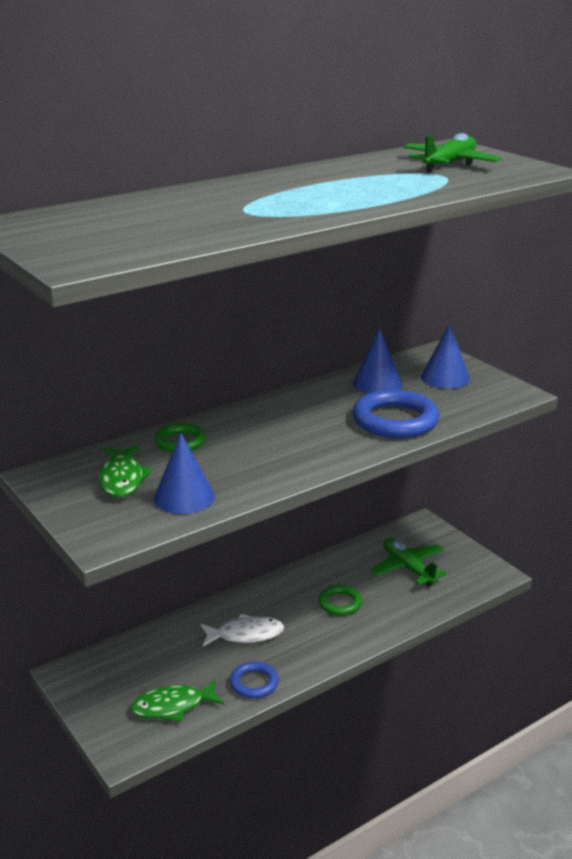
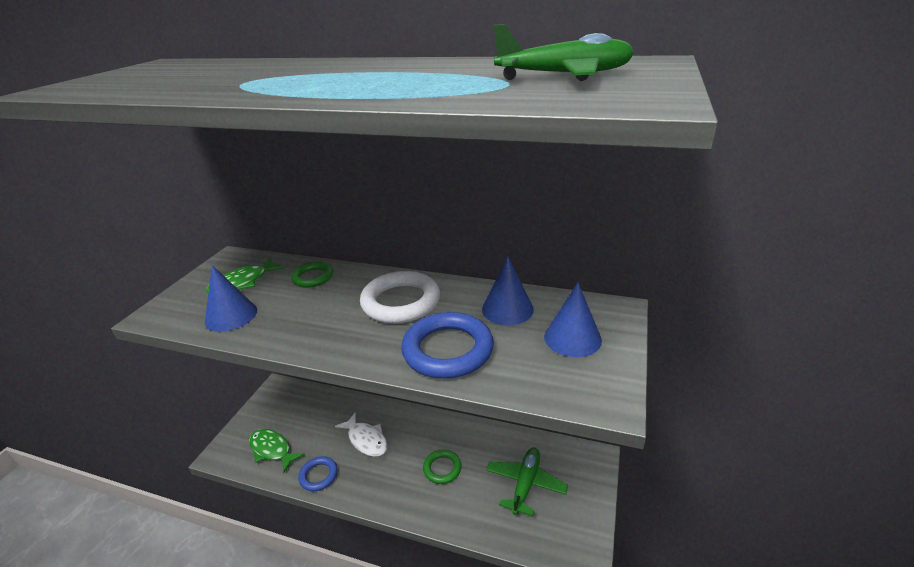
camera: 55 degrees right, 5 degrees up
(298, 417) = (401, 302): none -> white ring

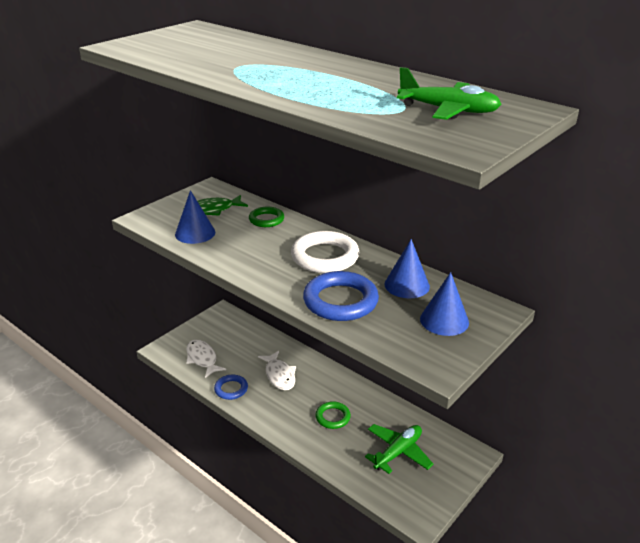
camera: 20 degrees right, 0 degrees up
(272, 450) = (202, 359): green fish -> white fish

